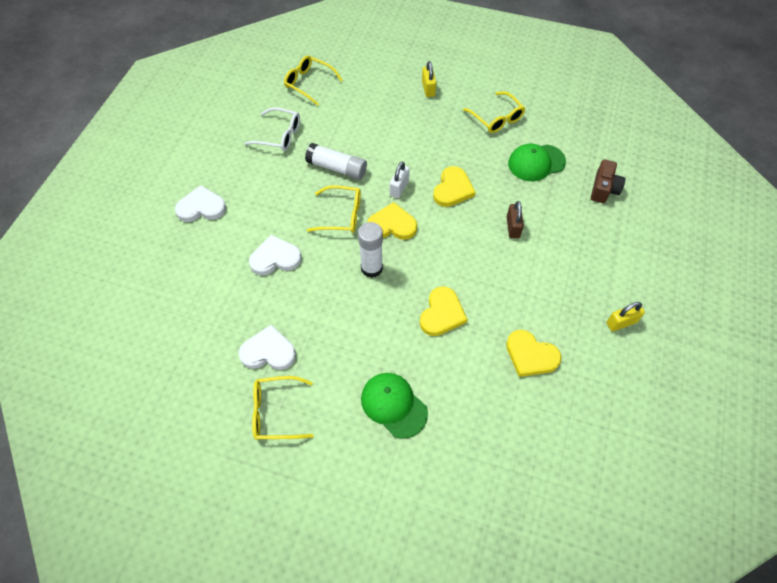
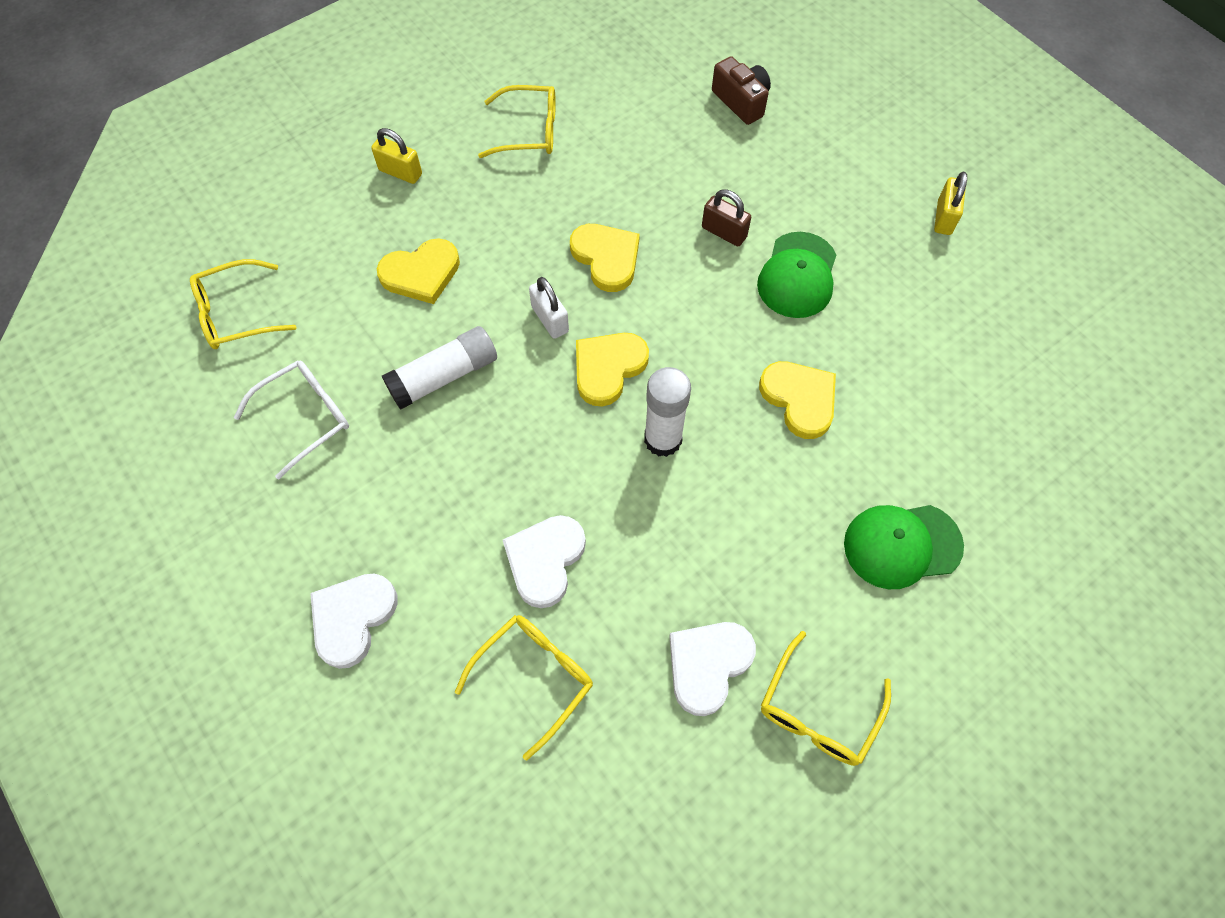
camera: 55 degrees left, 5 degrees up
(342, 215) = (538, 422): yellow glasses -> yellow glasses (534, 677)
(530, 355) = (928, 340): yellow heart -> yellow heart (421, 273)
(536, 163) = (642, 139): green cap -> green cap (797, 275)

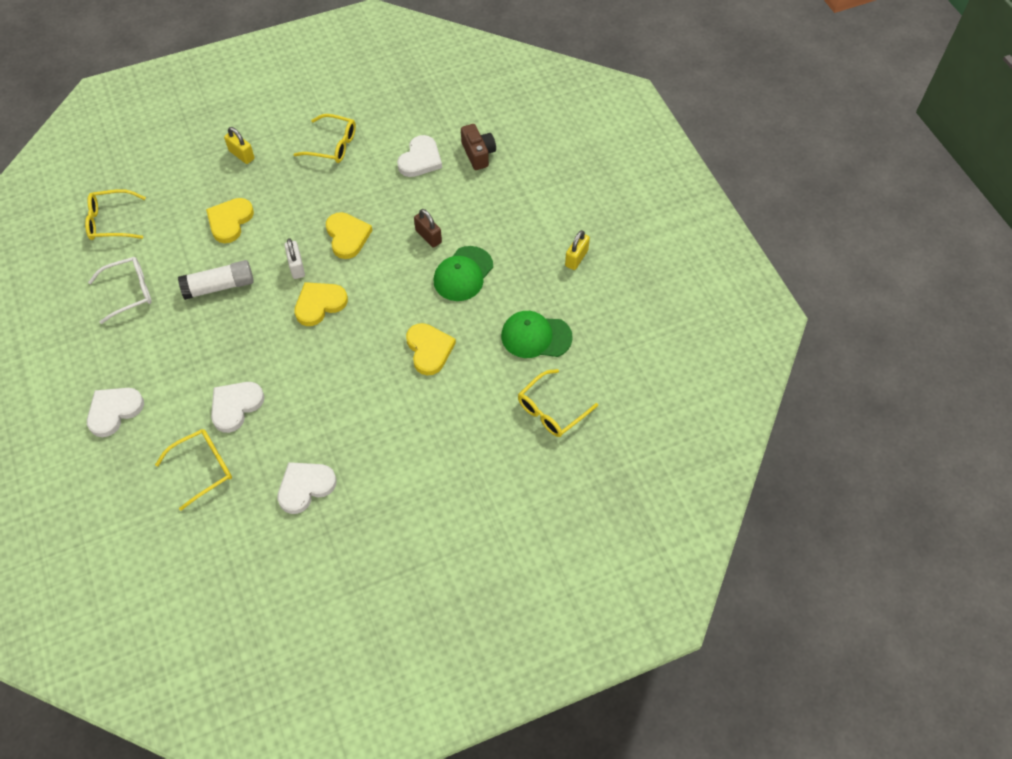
camera: 15 degrees right, 5 degrees down
(421, 273) = (230, 221): yellow heart -> yellow heart turned 120 degrees clockwise
(663, 439) = (334, 354): white glue stick -> none
(664, 125) = (420, 159): none -> white heart
(818, 711) = (357, 528): yellow glasses -> yellow glasses (551, 410)
(902, 545) = (452, 449): green cap -> green cap (536, 336)

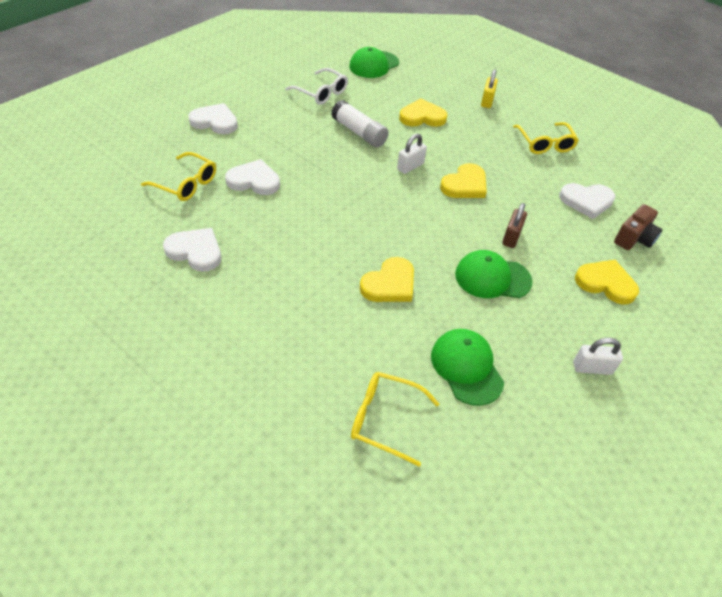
camera: 60 degrees right, 10 degrees down
(111, 221) = (373, 65): yellow glasses -> green cap
(319, 304) = (384, 193): yellow heart -> yellow heart (605, 283)
(576, 258) = (592, 368): yellow padlock -> white padlock

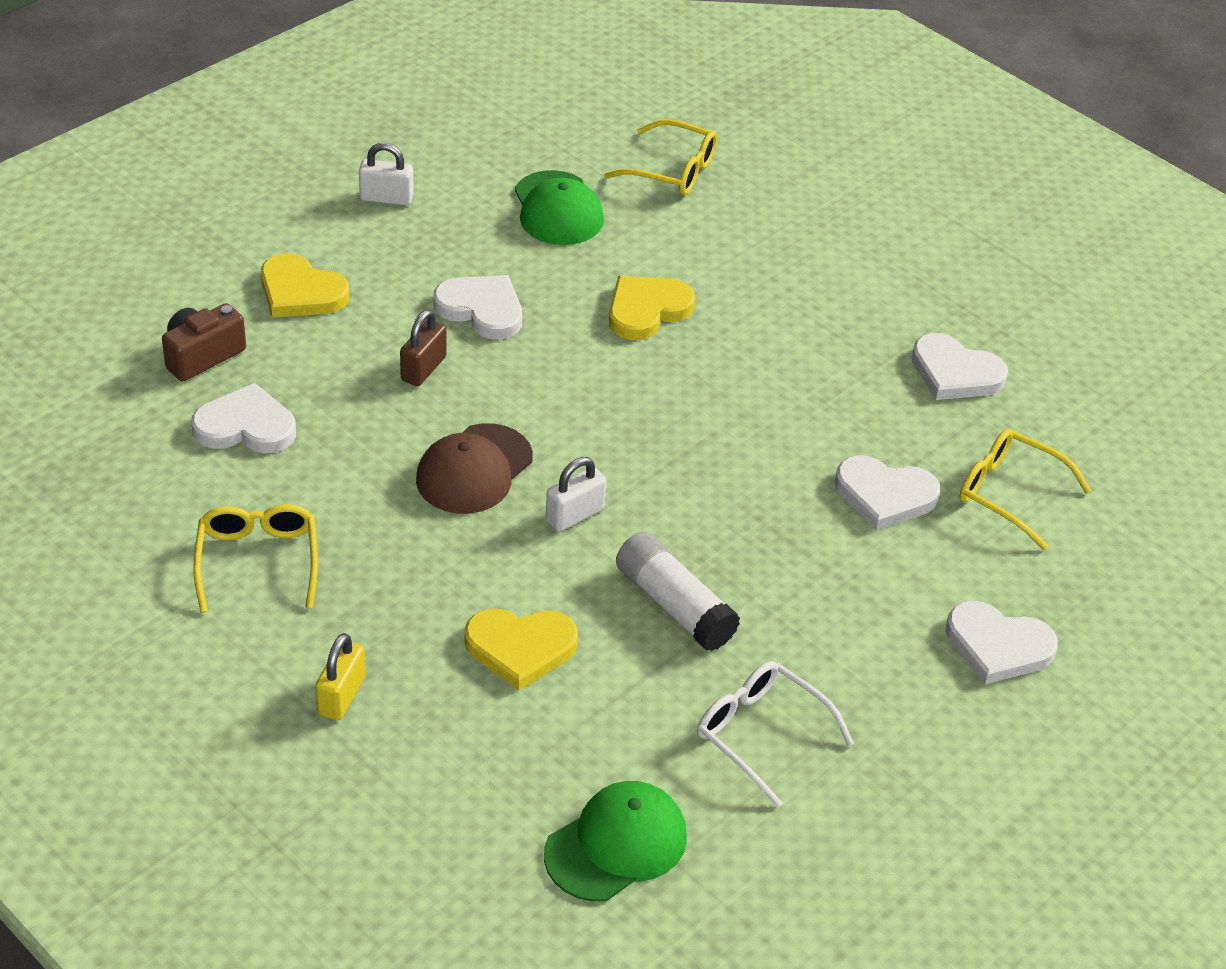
camera: 175 degrees left, 5 degrees down
(465, 185) = (474, 469): yellow heart -> brown cap
(492, 278) = (481, 309): green cap -> white heart

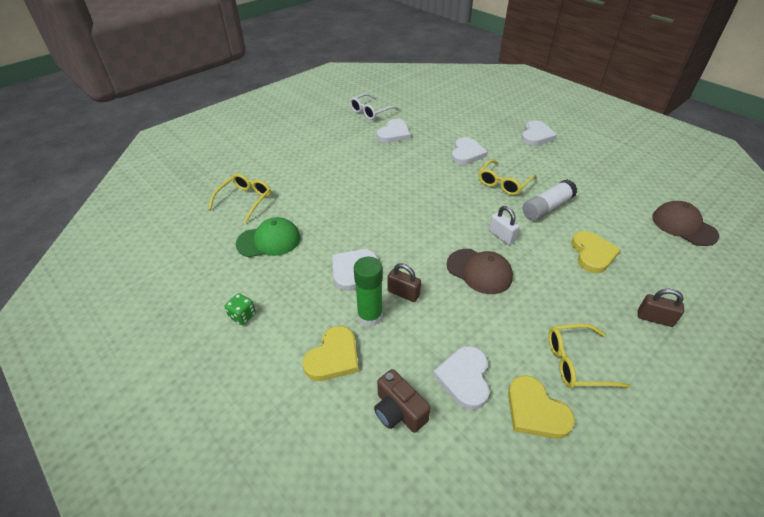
camera: 85 degrees left, 0 degrees up
(341, 696) = (654, 318): yellow padlock -> brown padlock
(375, 329) = (370, 316): none -> green glue stick
(386, 198) = (242, 316): white padlock -> green dice
(616, 845) = (683, 226): green cap -> brown cap
(647, 310) = (354, 211): yellow heart -> yellow heart (535, 411)
(761, 734) = (605, 188): white glasses -> white glasses (370, 112)
(1009, 493) = (459, 128): yellow glasses -> yellow glasses (503, 183)

